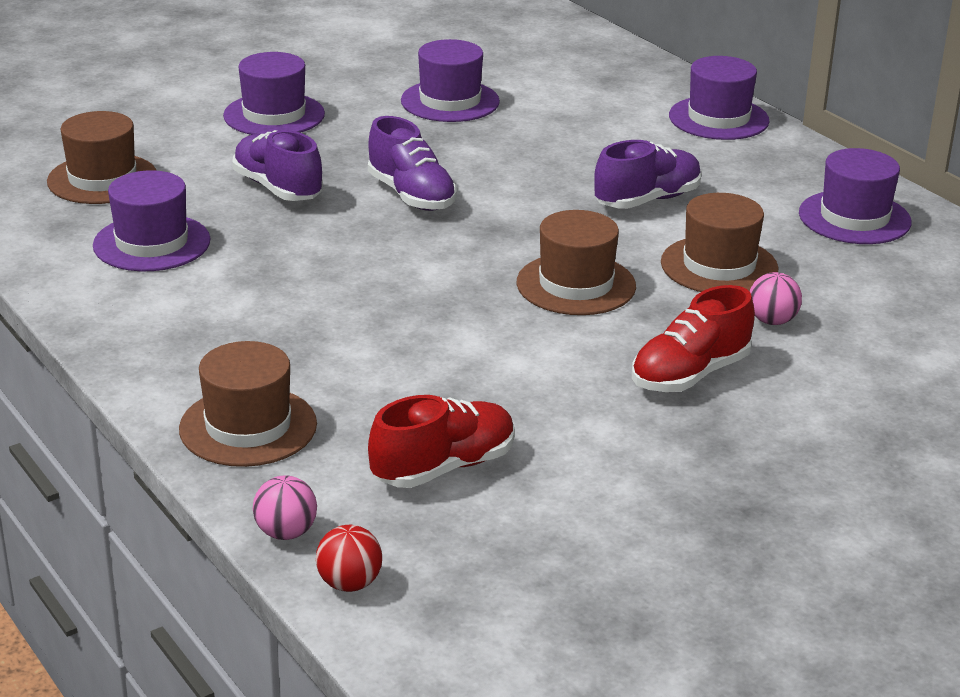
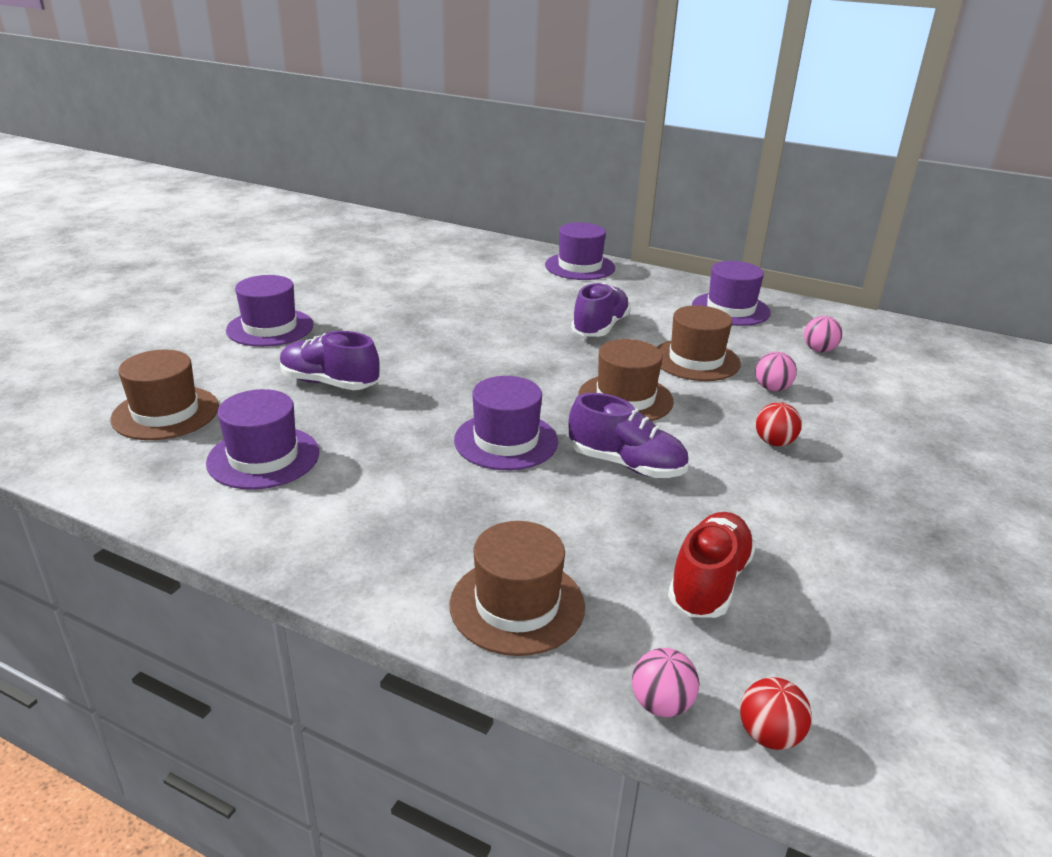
camera: 30 degrees left, 0 degrees up
(411, 195) = (439, 363): purple shoe -> purple shoe (626, 464)
(450, 101) = (394, 291): purple hat -> purple hat (506, 441)
(690, 375) = (774, 442): red shoe -> red ball
(904, 295) = (819, 350): none -> pink ball

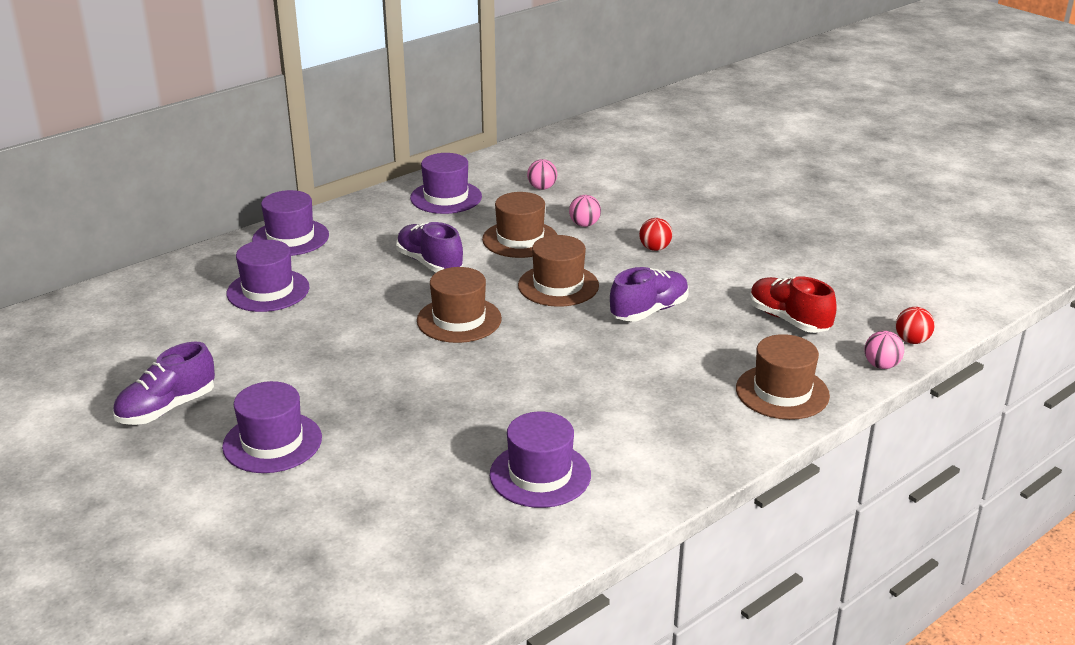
camera: 65 degrees left, 0 degrees up
(165, 413) = (419, 526): brown hat -> brown hat (459, 320)
(329, 383) = (428, 422): purple shoe -> purple shoe (167, 408)
(506, 441) = (587, 352): purple hat -> purple hat (268, 290)

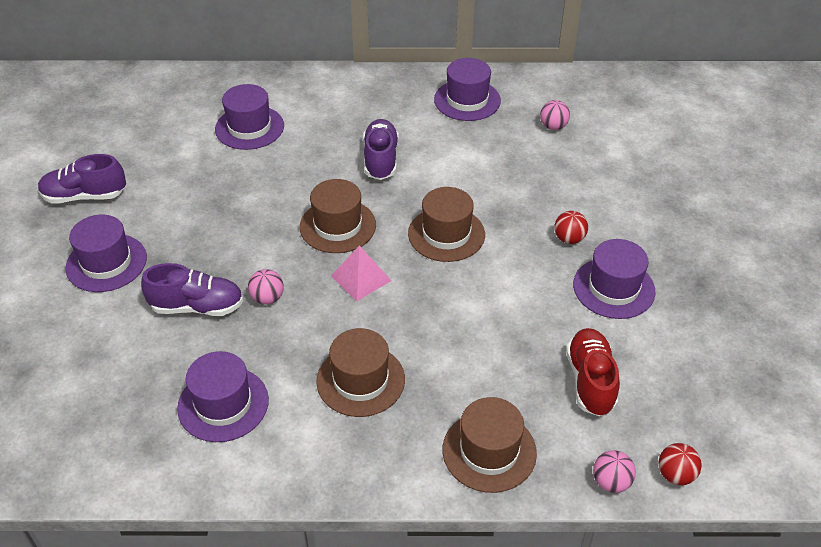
camera: 40 degrees right, 15 degrees up
(290, 238) = (317, 86): purple hat -> purple hat (613, 288)
(520, 239) = (473, 171): brown hat -> brown hat (360, 380)
(531, 342) = (361, 278): none -> pink pyramid
(584, 224) = (541, 183): pink ball -> pink ball (267, 298)
(649, 311) = (485, 301): purple shoe -> purple shoe (197, 307)

